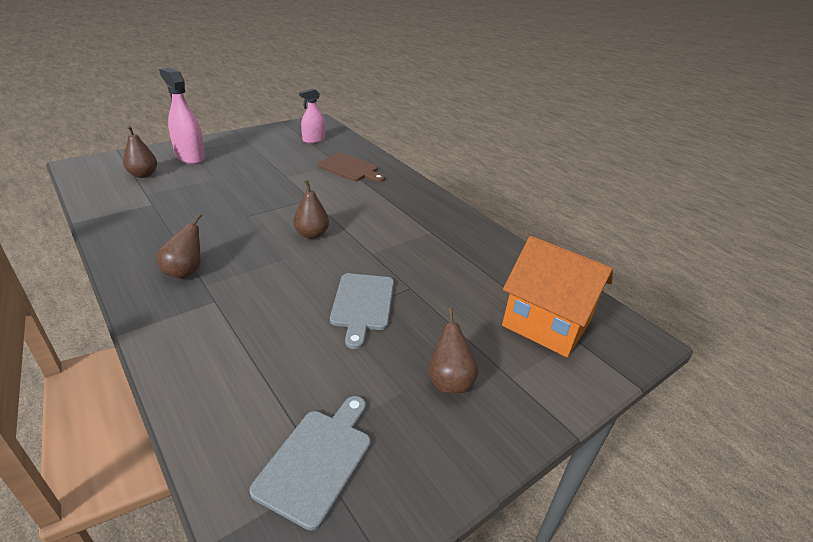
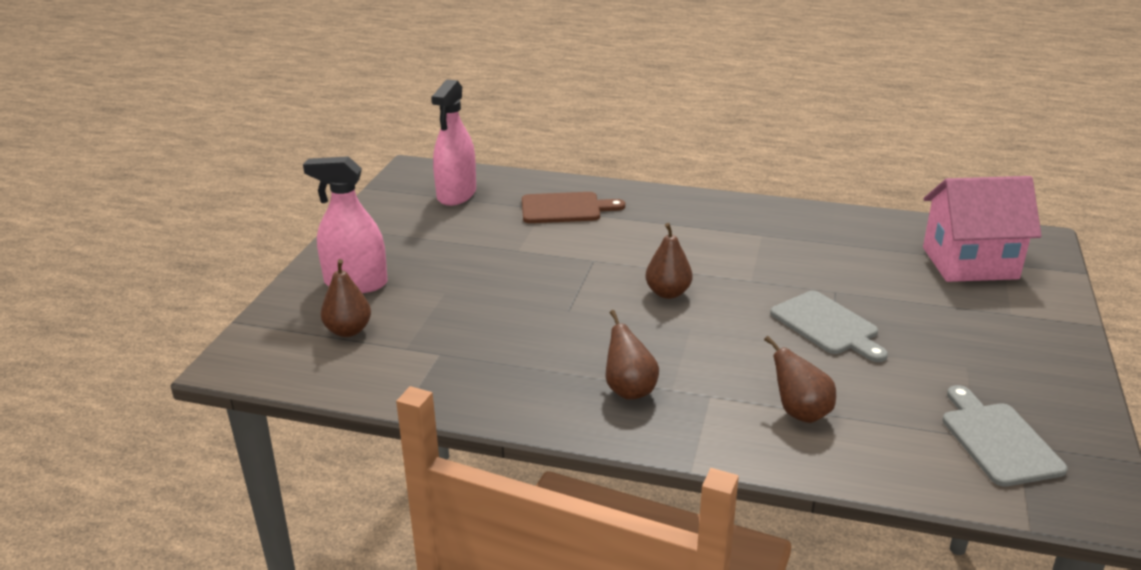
camera: 35 degrees left, 5 degrees down
(314, 140) = (456, 194): pink spray bottle -> pink spray bottle, size x1.50
(449, 381) = (981, 340): brown pear -> brown pear (800, 412)
(546, 324) = (970, 263): orange house -> pink house

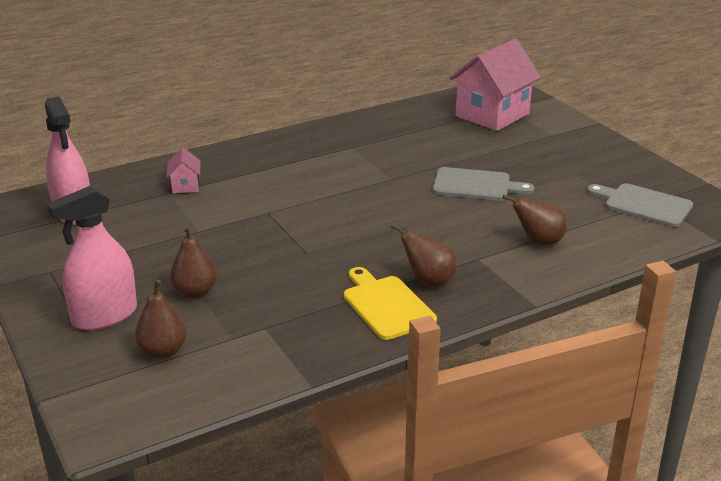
camera: 45 degrees left, 0 degrees up
(558, 390) = (386, 305): none -> yellow cutting board
(565, 208) = (185, 186): brown cutting board -> pink house
(668, 293) = (353, 210): brown pear -> brown pear (195, 292)

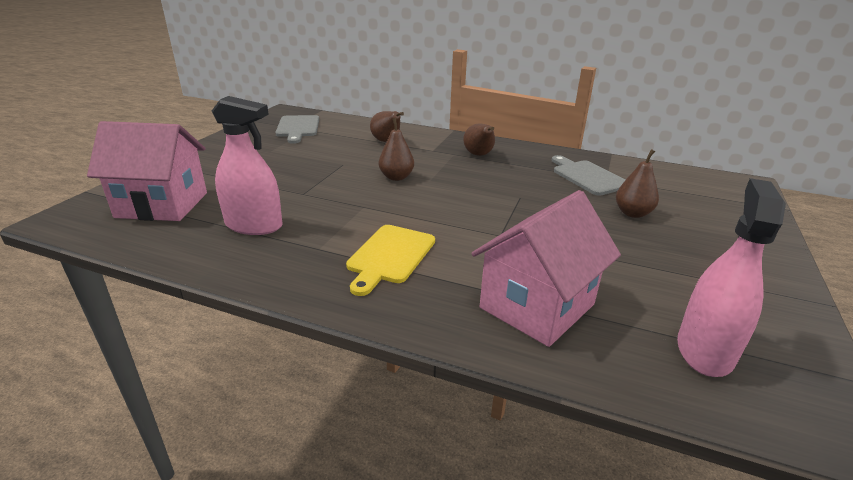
camera: 130 degrees left, 0 degrees up
(104, 316) = (719, 231): pink spray bottle -> pink spray bottle (254, 225)
(163, 351) = (686, 196): brown pear -> brown pear (396, 177)
(185, 186) = (537, 306): pink house -> pink house, size x2.29
(386, 305) = (521, 158): yellow cutting board -> yellow cutting board (389, 256)
(476, 185) = (332, 174): grey cutting board -> grey cutting board (588, 176)

